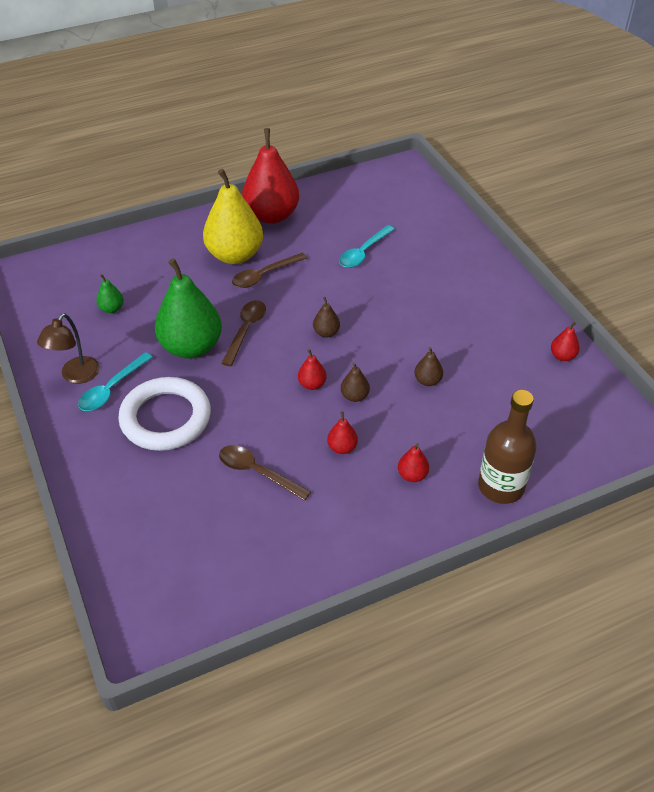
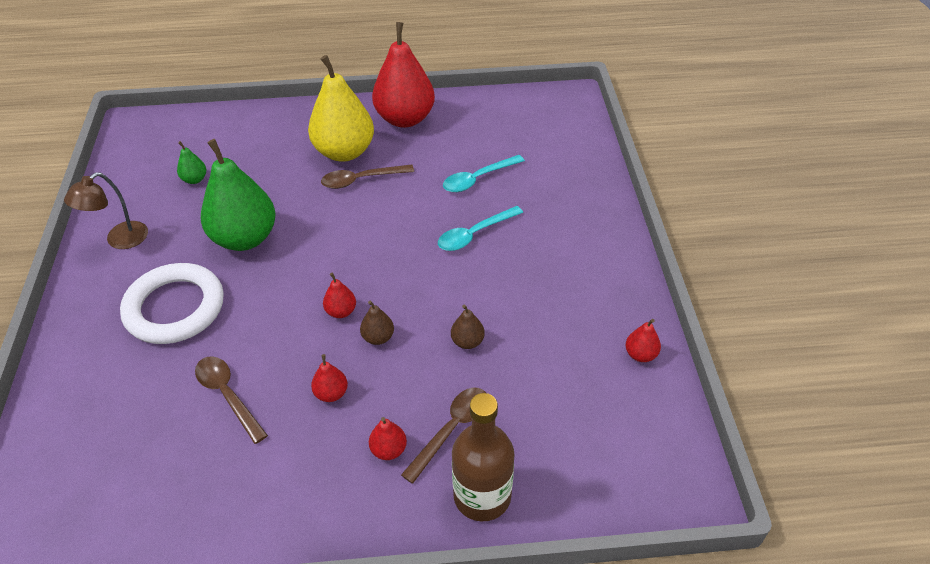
camera: 20 degrees right, 0 degrees up
(111, 389) = (143, 263): turquoise spoon -> turquoise spoon (474, 234)
(246, 330) = (309, 234): brown spoon -> brown spoon (452, 429)
(326, 332) = (389, 257): brown pear -> none

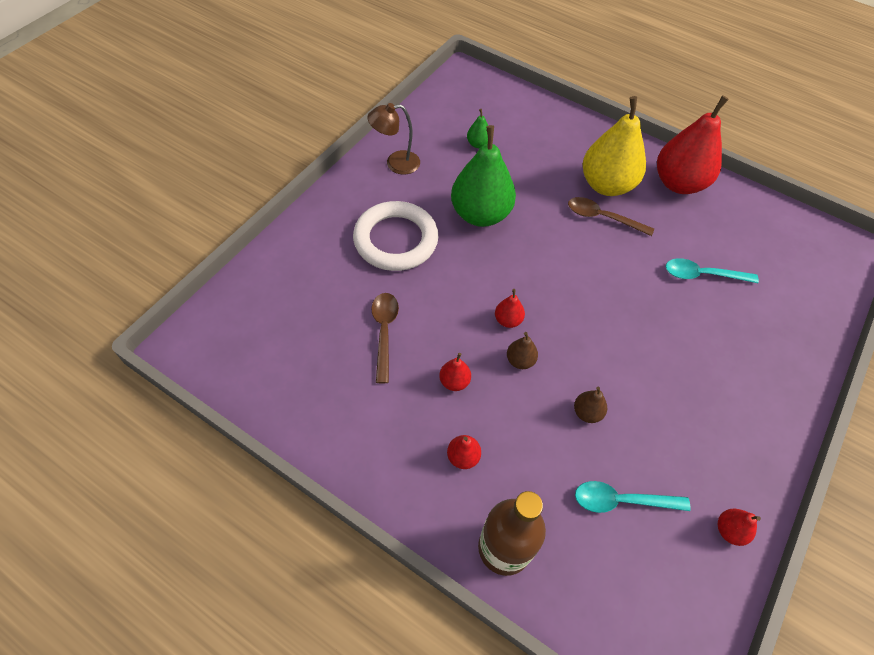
camera: 35 degrees right, 10 degrees up
(452, 429) = (521, 476): brown spoon -> none
(474, 234) = (661, 323): turquoise spoon -> turquoise spoon (621, 500)

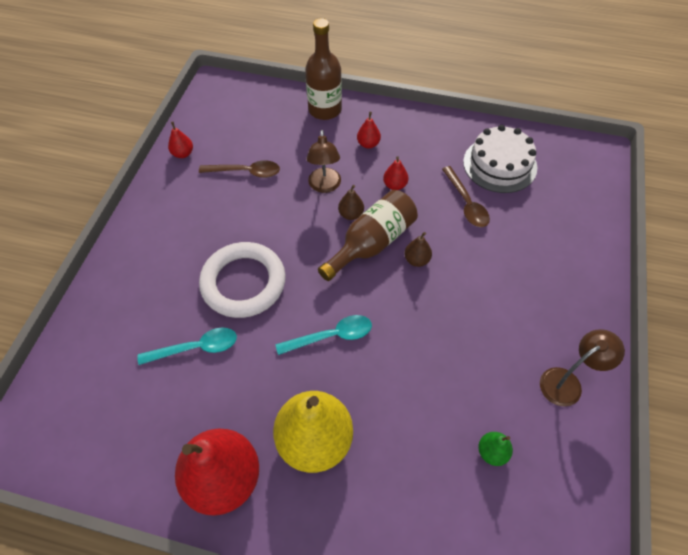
camera: 165 degrees right, 0 degrees up
(314, 368) = (499, 164): none -> white cake
(396, 240) = (507, 286): white ring -> white ring (243, 283)
(480, 214) = (442, 344): green pear -> none
(508, 320) = (372, 243): red pear -> brown bottle
(540, 409) = (324, 186): none -> brown lamp
(587, 412) = (289, 193): brown pear -> brown pear (417, 260)
(602, 217) = (311, 387): brown spoon -> brown spoon (246, 172)
(621, 500) = (256, 150): turquoise spoon -> turquoise spoon (332, 336)

